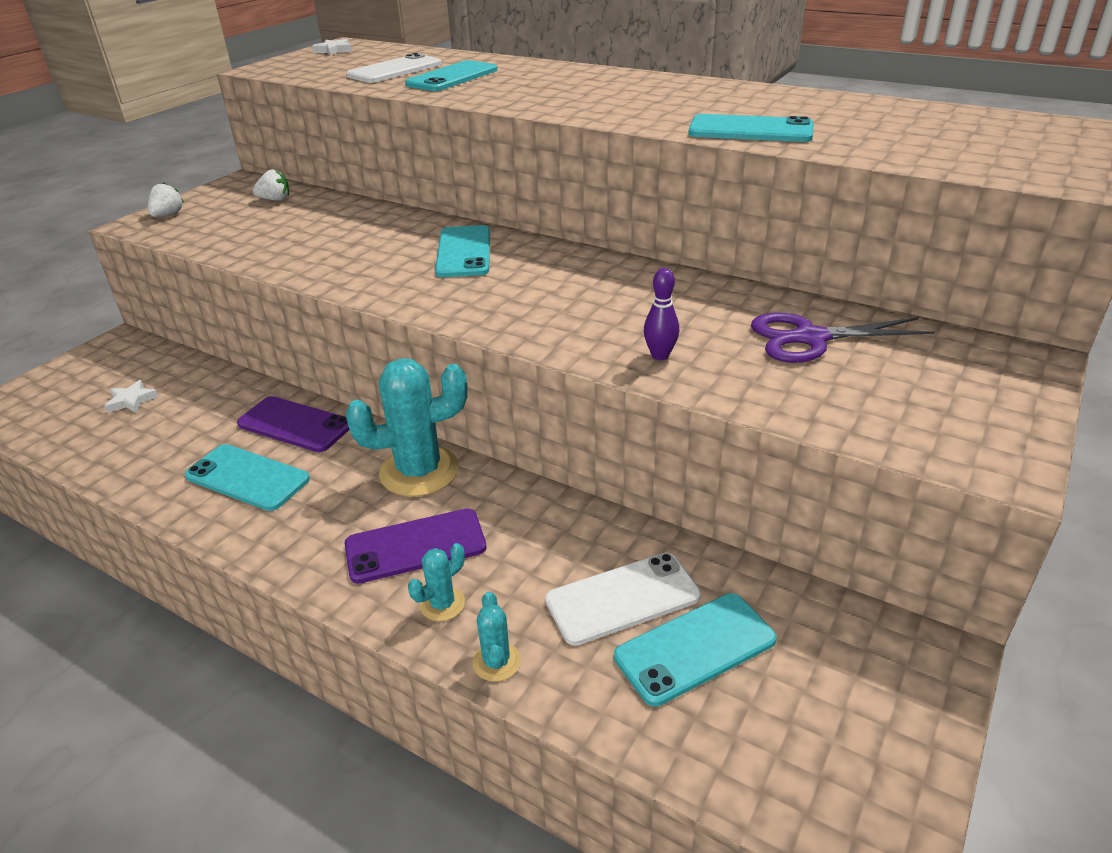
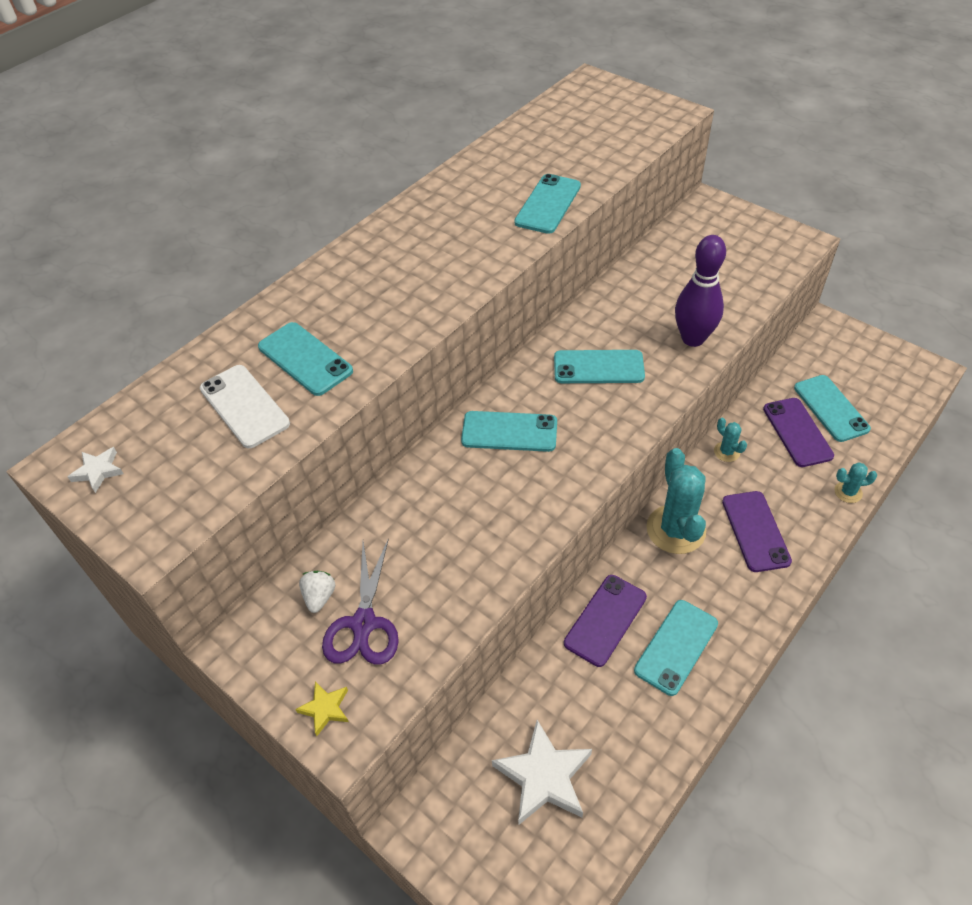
camera: 80 degrees left, 15 degrees up
(131, 400) = (544, 776): white star -> white star, size x2.03
(168, 215) = (325, 709): white strawberry -> yellow star
(442, 604) = (806, 517): turquoise cactus -> turquoise cactus (726, 452)
(578, 292) = (598, 367): none -> turquoise phone
(622, 598) = (797, 432): white phone -> purple phone
(660, 355) = (693, 338): purple bowling pin -> purple bowling pin, size x2.04
(810, 338) = (678, 272): purple scissors -> purple scissors (364, 624)

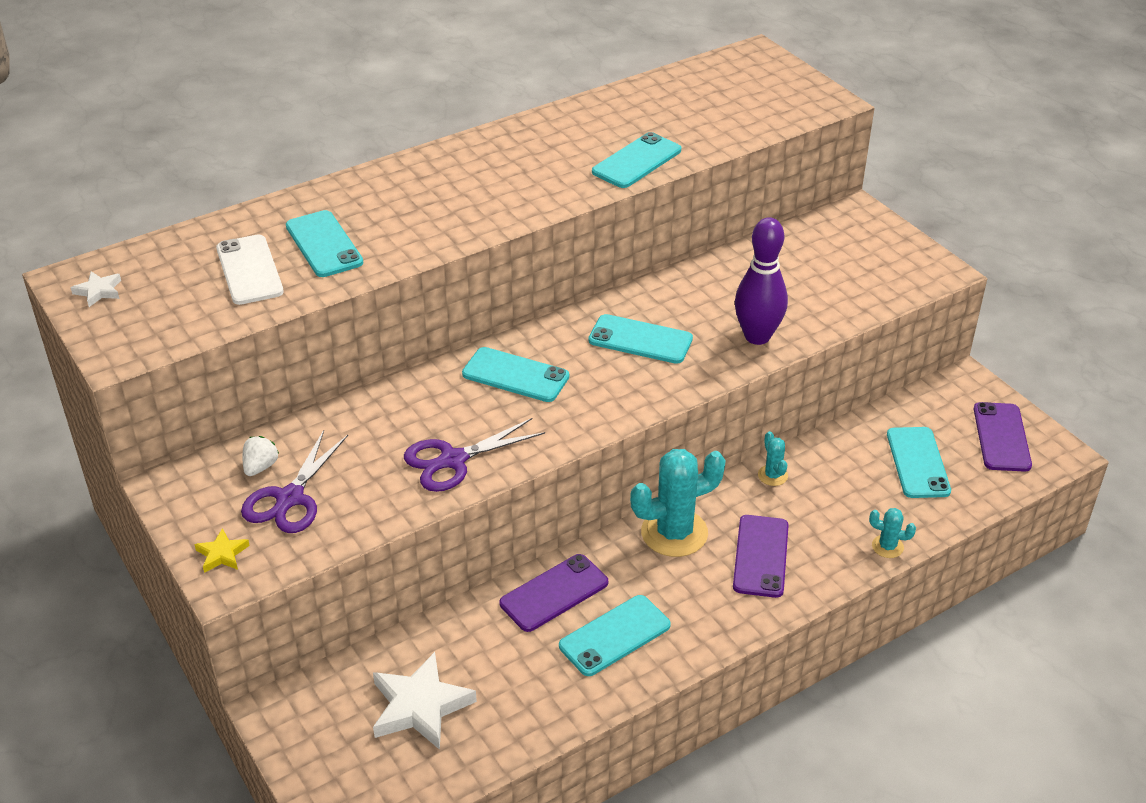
camera: 15 degrees right, 10 degrees down
(496, 536) = (453, 460): none -> purple scissors
(675, 529) = (674, 533): turquoise cactus -> turquoise cactus turned 60 degrees clockwise
(797, 432) = (864, 476): purple phone -> purple phone (1001, 437)

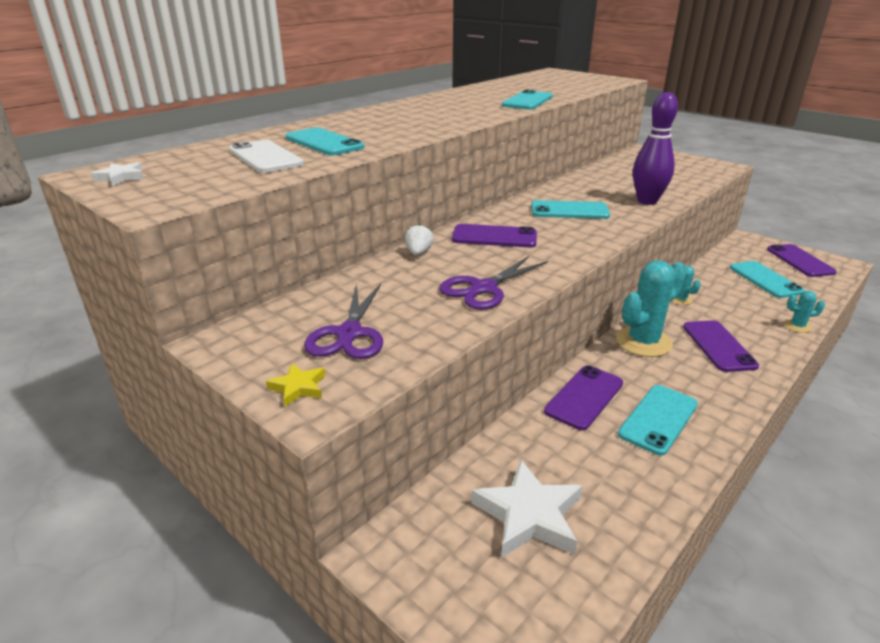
camera: 15 degrees left, 10 degrees down
(260, 467) = (308, 316): white strawberry -> white strawberry (418, 253)
(515, 375) = (494, 237): turquoise phone -> purple phone

